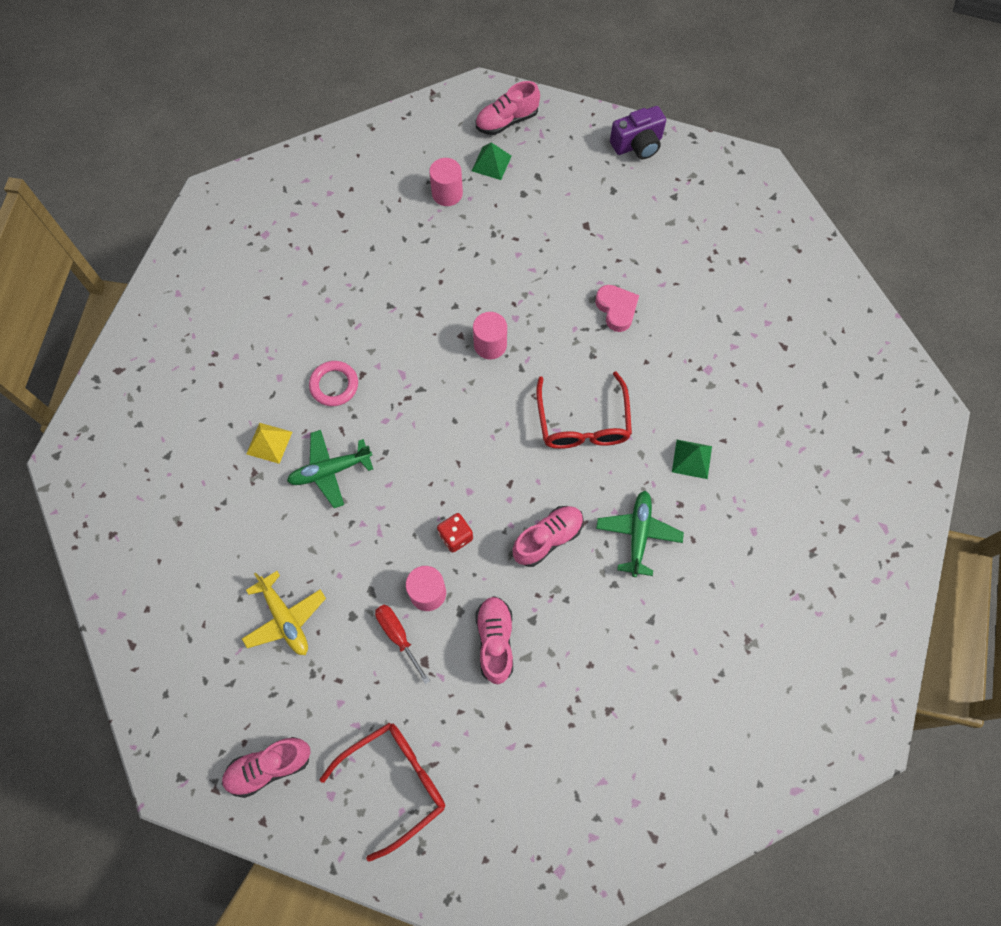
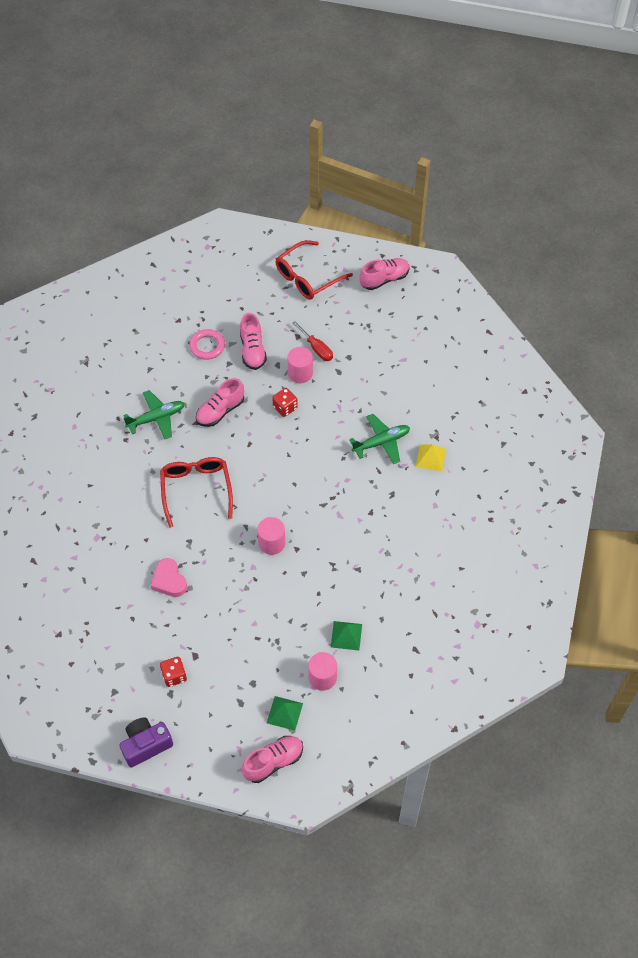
camera: 175 degrees right, 10 degrees down
(285, 618) = (392, 352): yellow plane -> none
(334, 385) = (390, 502): pink ring -> pink ring (207, 346)
(609, 207) = (174, 676): none -> red dice
(638, 534) = (156, 418): green plane -> green plane turned 120 degrees counterclockwise
(692, 459) = (114, 470): green pyramid -> green pyramid (346, 635)

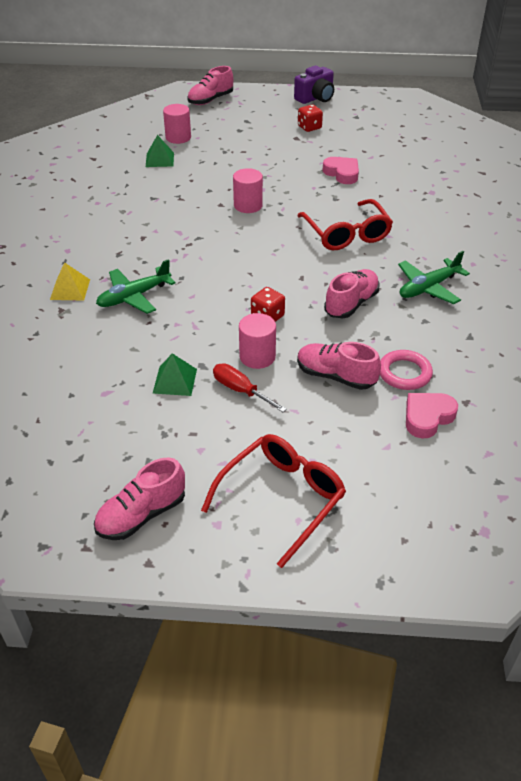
camera: 170 degrees right, 15 degrees down
(207, 313) = (427, 417): none -> pink heart
(252, 350) = (336, 376): pink shoe -> pink shoe turned 45 degrees counterclockwise
(284, 713) = (207, 119): green pyramid -> green pyramid (175, 381)

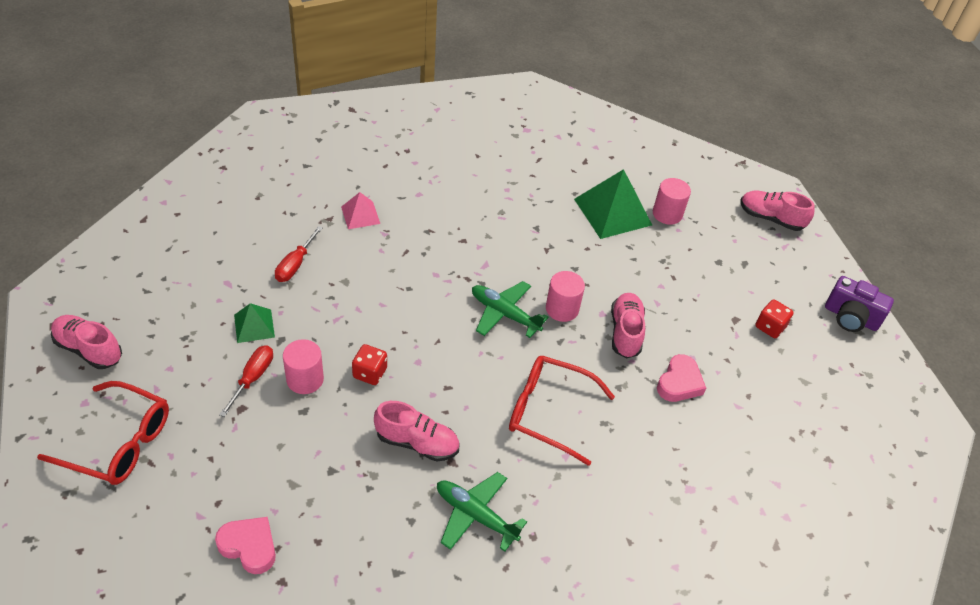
camera: 65 degrees right, 5 degrees up
(70, 289) = (360, 215): yellow pyramid -> pink pyramid
(109, 341) = (295, 264): none -> red screwdriver
(134, 296) = (365, 262): green plane -> green plane (504, 314)
(160, 159) = (612, 212): green pyramid -> green pyramid, size x1.86
(336, 376) = (293, 451): pink shoe -> pink shoe (625, 332)
(346, 233) = (549, 412): red glasses -> red glasses turned 60 degrees clockwise
(404, 373) = (314, 514): pink ring -> none

